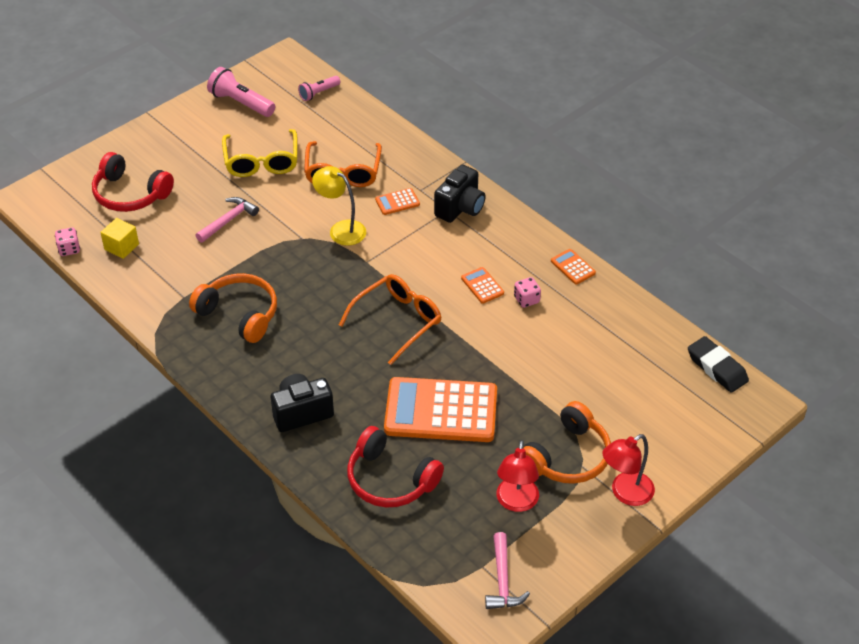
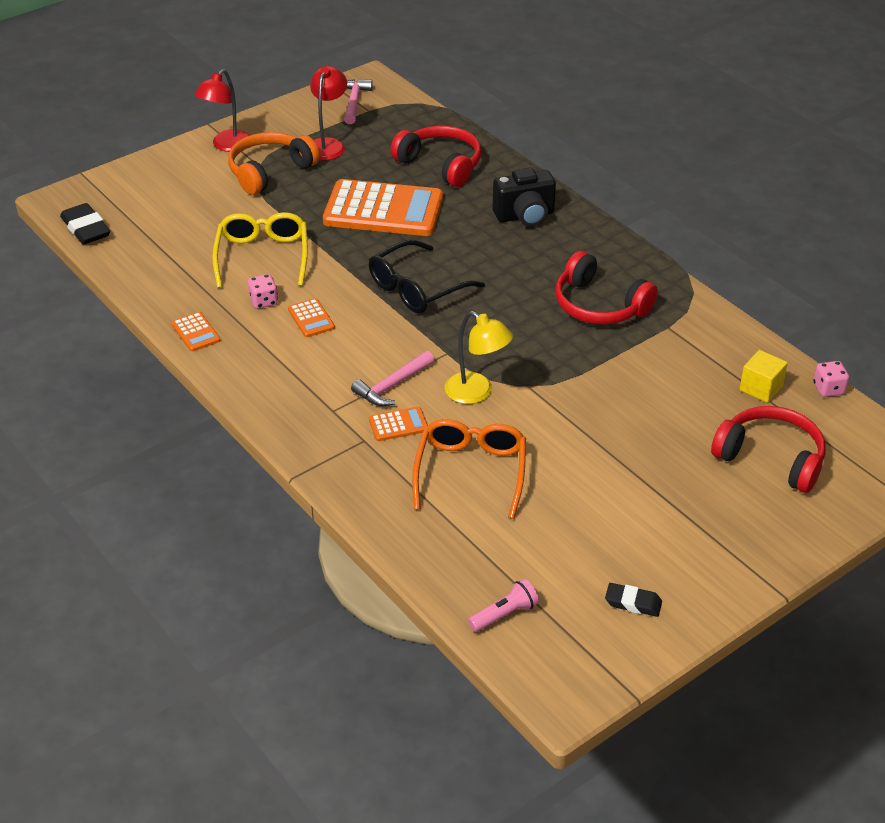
camera: 175 degrees left, 5 degrees down
(228, 220) = (627, 413): pink hammer -> pink hammer (392, 386)
(239, 314) = (599, 305): orange headphones -> red headphones
(241, 103) = (633, 603): pink flashlight -> black eraser
(261, 161) = (589, 496): yellow glasses -> yellow glasses (262, 257)
(397, 321) = (417, 288): orange glasses -> black glasses
(460, 208) = (315, 411): black camera -> none
(625, 493) = (227, 145): red lamp -> red lamp turned 150 degrees clockwise

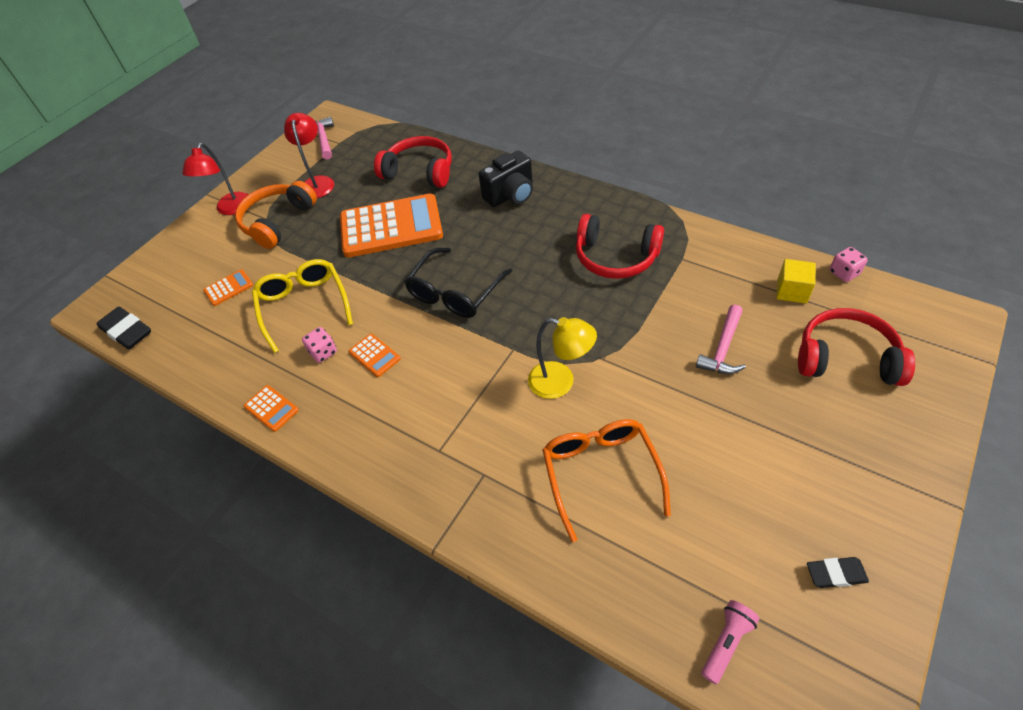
camera: 15 degrees left, 10 degrees up
(392, 386) = (481, 402): pink hammer -> pink hammer (723, 348)
(398, 424) = (507, 444): orange calculator -> orange calculator (228, 288)

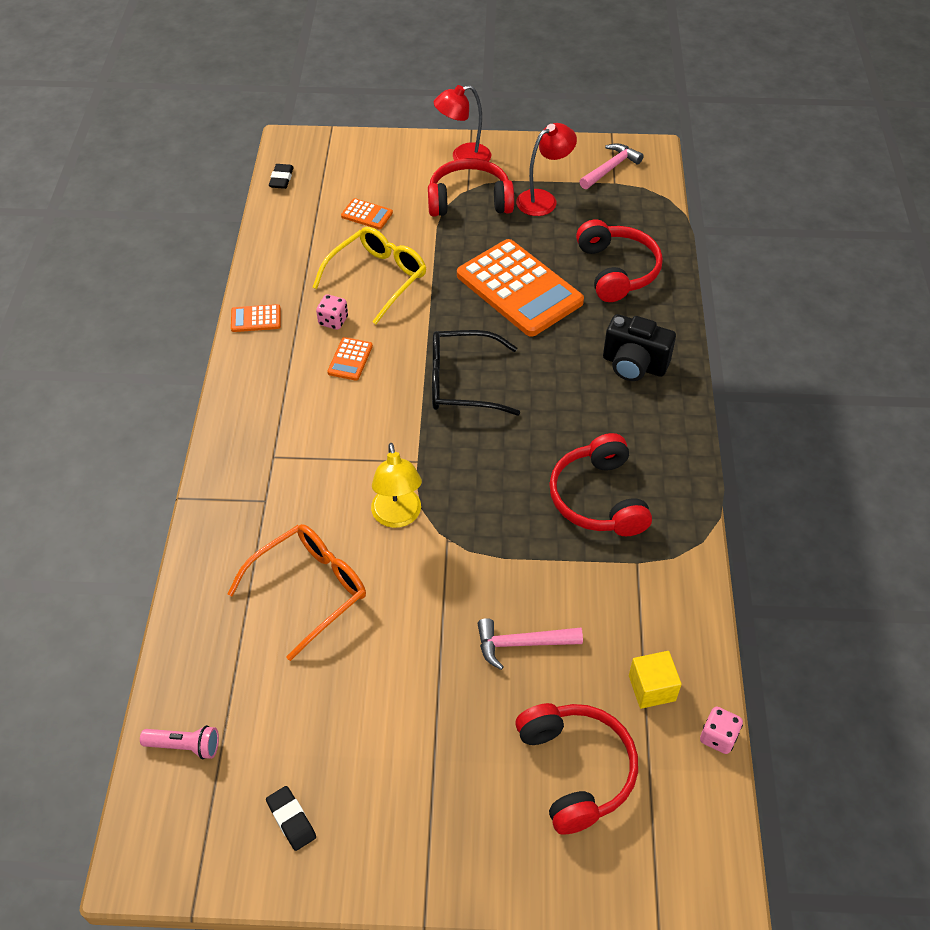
camera: 55 degrees right, 0 degrees up
(127, 331) = (281, 179): black eraser -> black eraser, size x0.62
(271, 408) = (256, 319): orange calculator -> orange calculator turned 75 degrees clockwise
(277, 222) = (469, 200): orange headphones -> red headphones

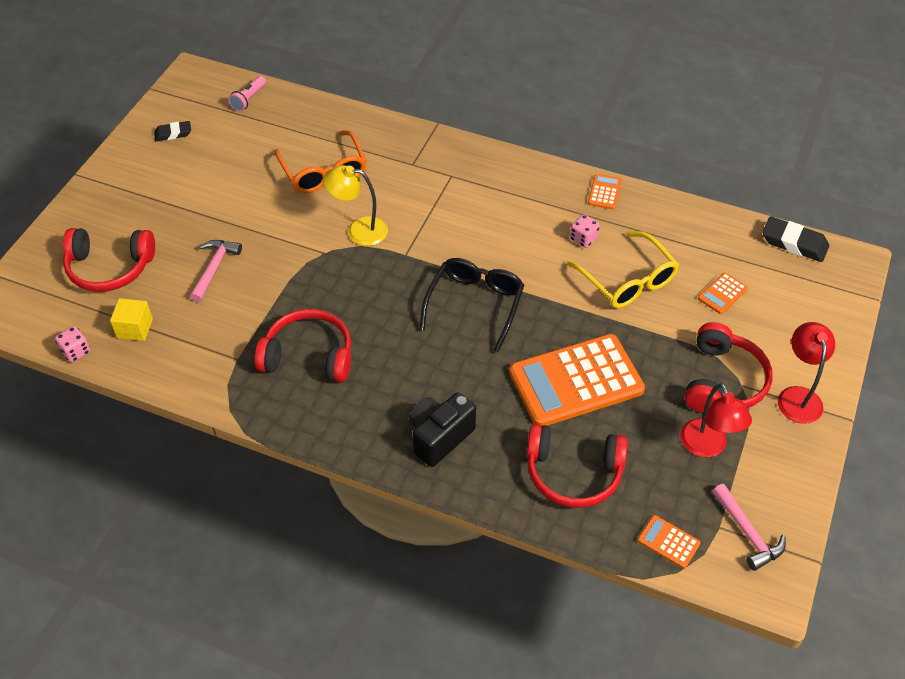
camera: 110 degrees right, 0 degrees up
(281, 179) = (794, 243): black eraser -> black eraser, size x1.60
(350, 359) = (533, 239): orange calculator -> orange calculator (668, 542)

